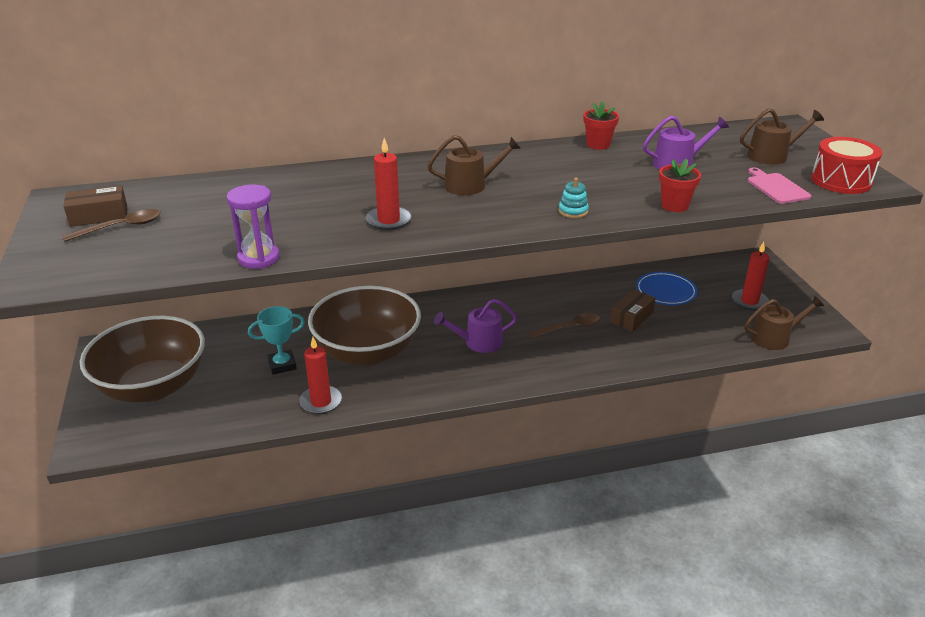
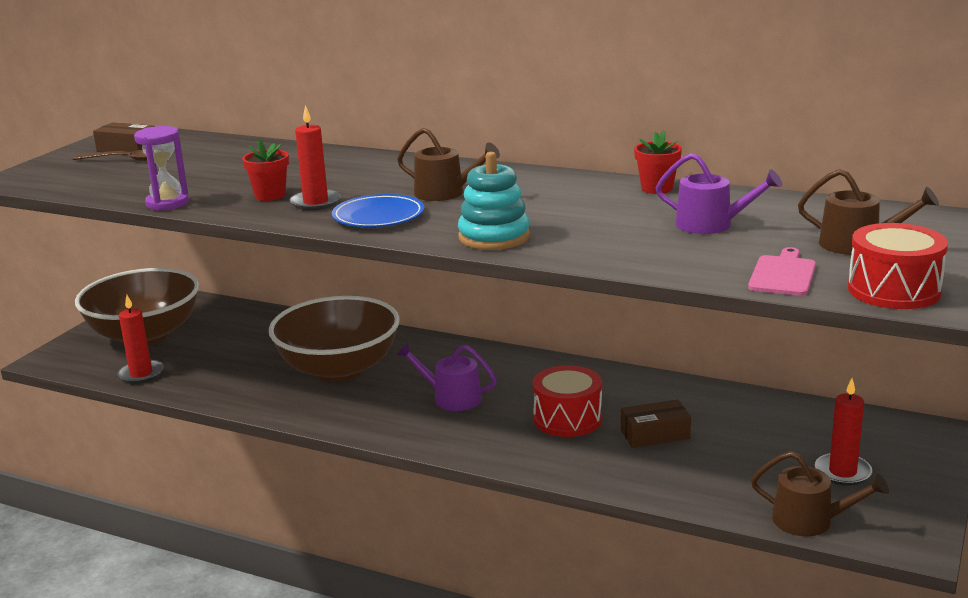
camera: 40 degrees right, 10 degrees down
(282, 365) = (257, 354): turquoise trophy -> none
(321, 402) = (243, 393): red candle -> red candle (141, 374)
(570, 327) = (567, 419): brown spoon -> red drum
(573, 211) = (494, 237): turquoise stacking toy -> turquoise stacking toy, size x1.90
(665, 291) = (742, 424): blue plate -> blue plate (378, 216)
(674, 206) = (613, 259): red flower pot -> red flower pot (270, 195)

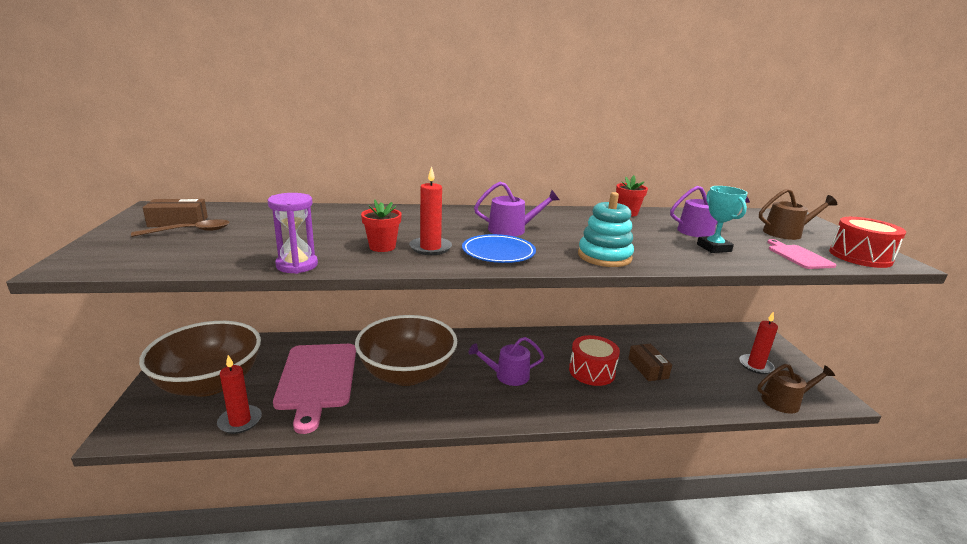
camera: 35 degrees left, 0 degrees up
(243, 354) = (317, 379): none -> pink cutting board
(445, 193) = (511, 230): brown watering can -> purple watering can
(655, 434) = (648, 368): brown box -> brown box turned 60 degrees counterclockwise
(673, 247) = (713, 248): none -> turquoise trophy

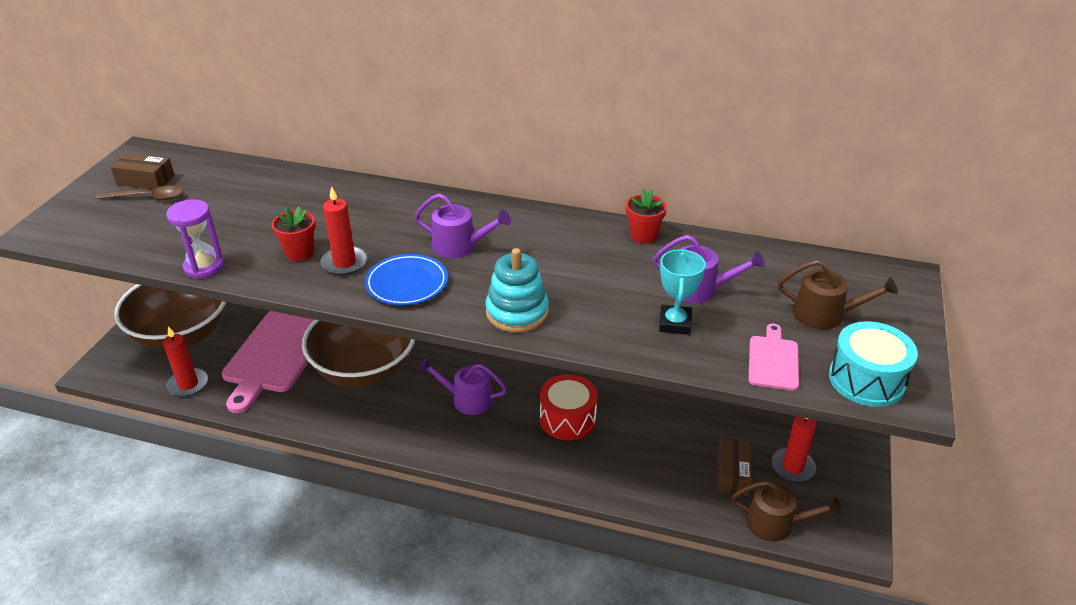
camera: 25 degrees right, 15 degrees up
(648, 368) = (641, 433): brown box -> brown box (732, 474)
(860, 256) = (866, 380): red drum -> turquoise drum

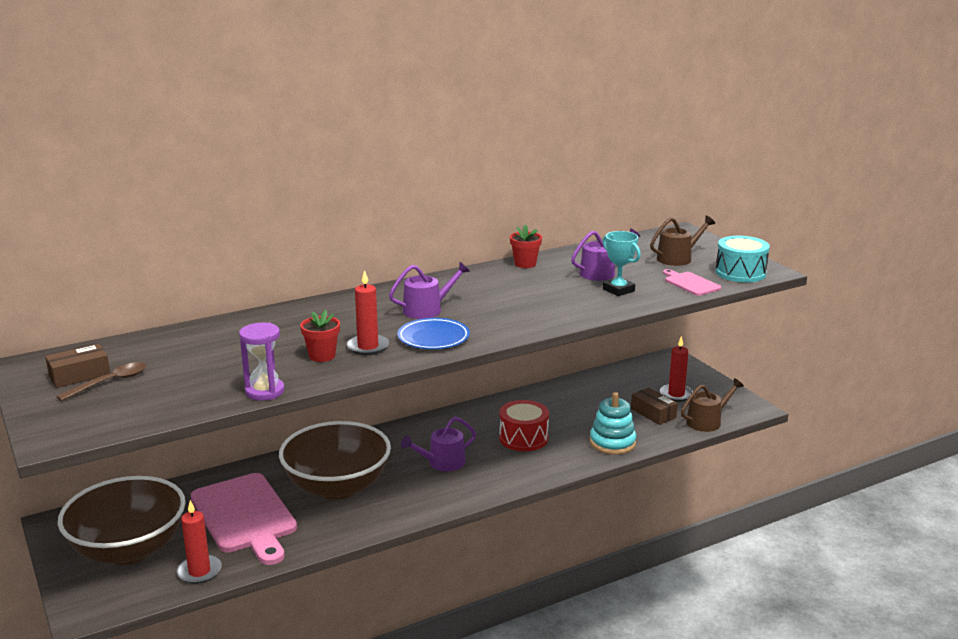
camera: 45 degrees left, 15 degrees down
(517, 312) = (528, 321): turquoise stacking toy -> turquoise stacking toy (612, 443)

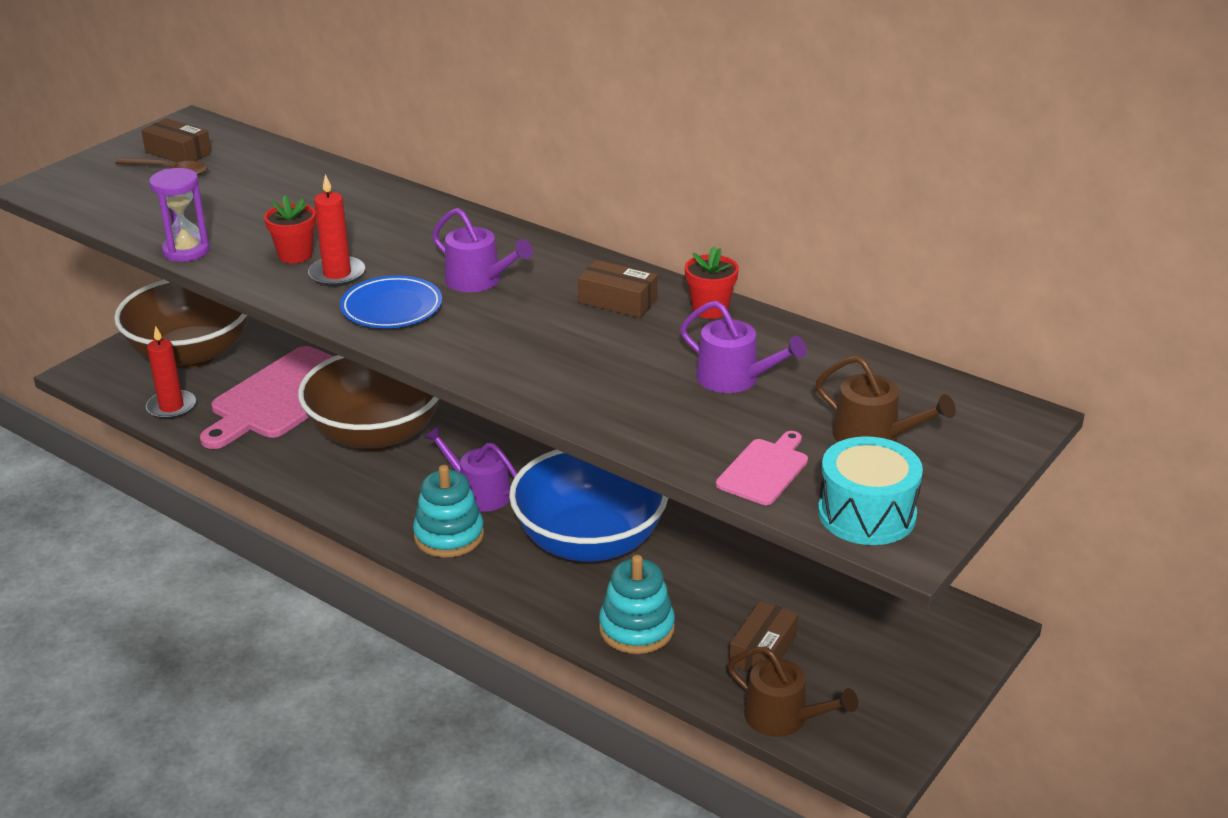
camera: 65 degrees right, 10 degrees up
(478, 482) = (449, 535): none -> turquoise stacking toy
(492, 281) = (617, 301): none -> brown box
(523, 438) = (589, 541): red drum -> blue bowl
(618, 290) = (674, 408): turquoise trophy -> none
(676, 394) = (850, 662): red candle -> none

